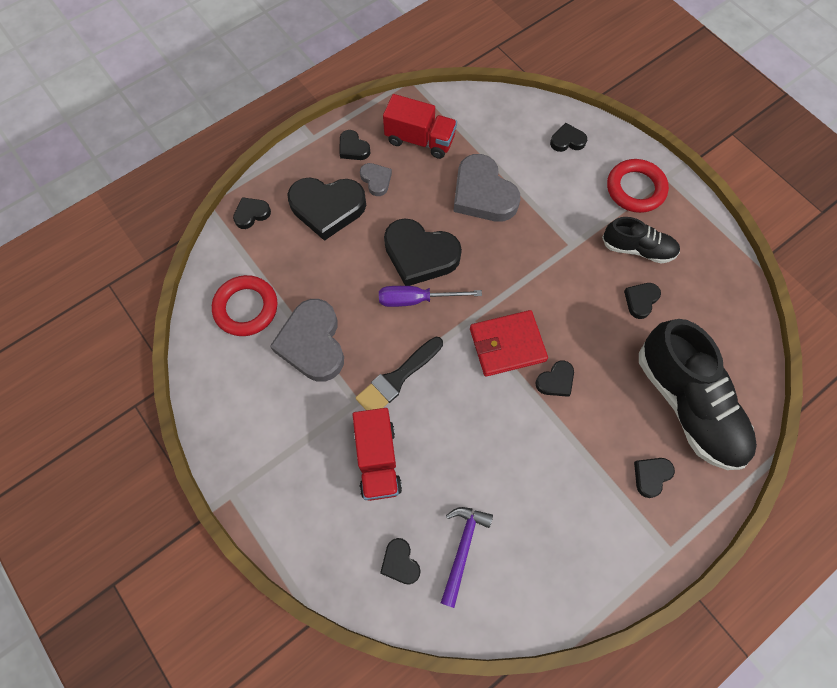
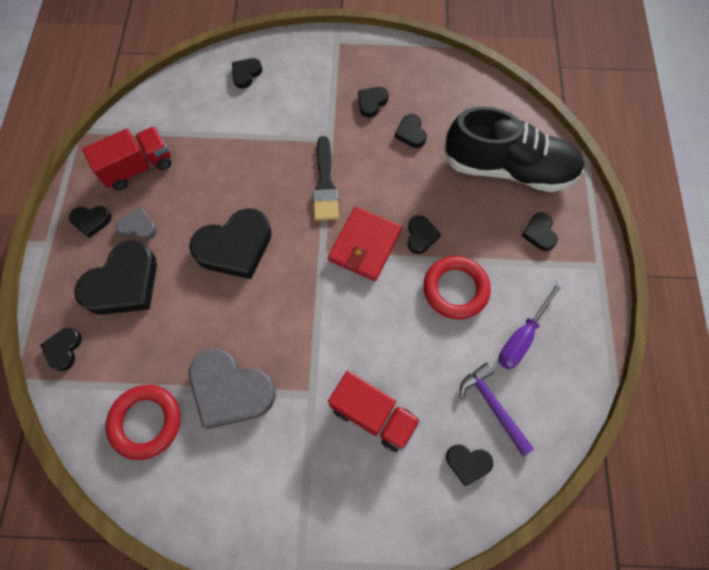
camera: 50 degrees left, 0 degrees up
(397, 378) = (320, 346): black brush -> black brush (325, 184)
(416, 299) = (269, 279): purple screwdriver -> purple screwdriver (522, 336)
(483, 194) = (230, 162): grey heart -> none
(635, 189) = (326, 66): red ring -> red ring (455, 289)
(637, 249) = (372, 103): black shoe -> black heart

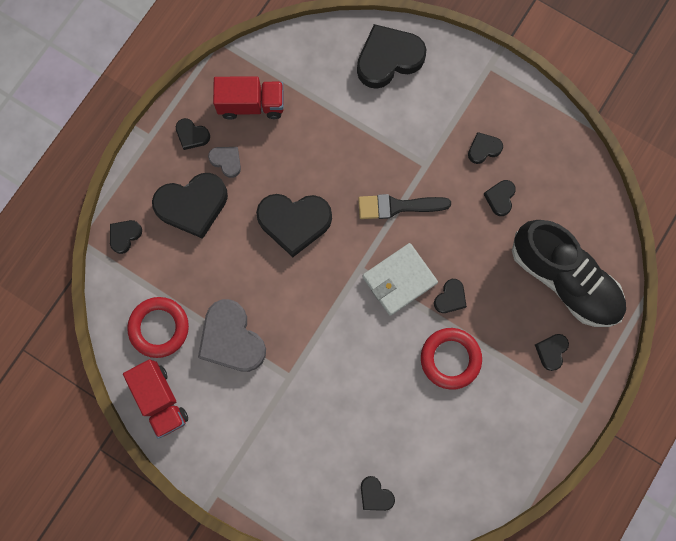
camera: 30 degrees right, 10 degrees up
(246, 74) = (388, 59): black heart -> black heart, size x2.05
(325, 184) = (398, 206): black brush -> black brush turned 60 degrees clockwise
(364, 245) = (399, 280): red wallet -> white wallet
(373, 415) = (326, 419): red truck -> red truck (160, 399)
(493, 405) = (421, 465): purple hammer -> none
(522, 336) = (479, 427): purple screwdriver -> none

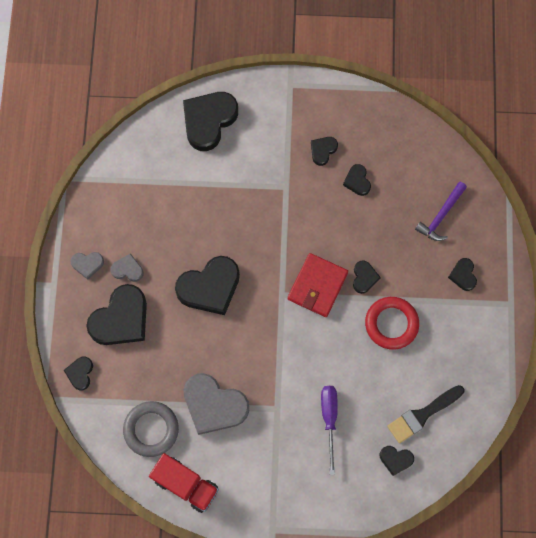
camera: 30 degrees left, 5 degrees down
(159, 327) = (151, 429): red ring -> grey ring
(192, 135) = (87, 264): black heart -> grey heart
(251, 104) = (121, 214): red truck -> none
(334, 417) = (329, 419): none -> purple screwdriver
(398, 206) = (283, 230): black brush -> black brush (422, 415)
(399, 280) = (317, 286): white wallet -> red wallet
(564, 279) = (441, 216): black shoe -> purple hammer

